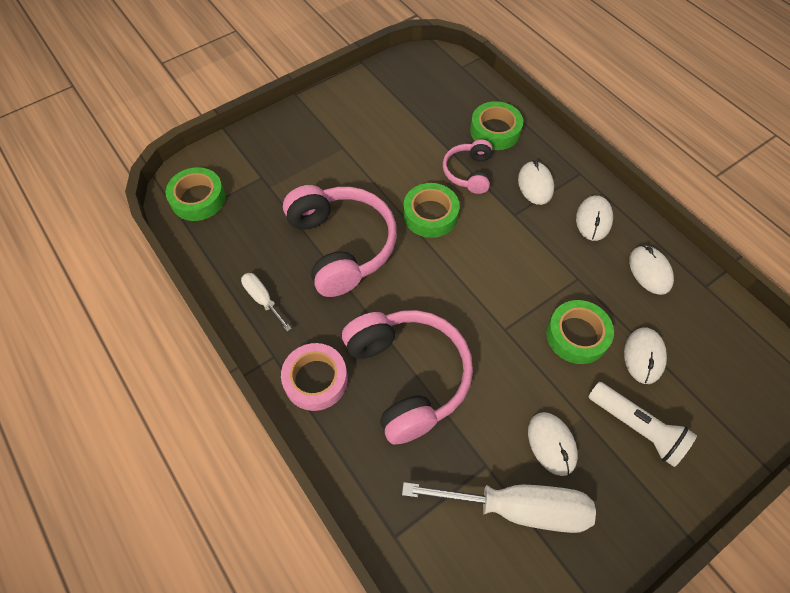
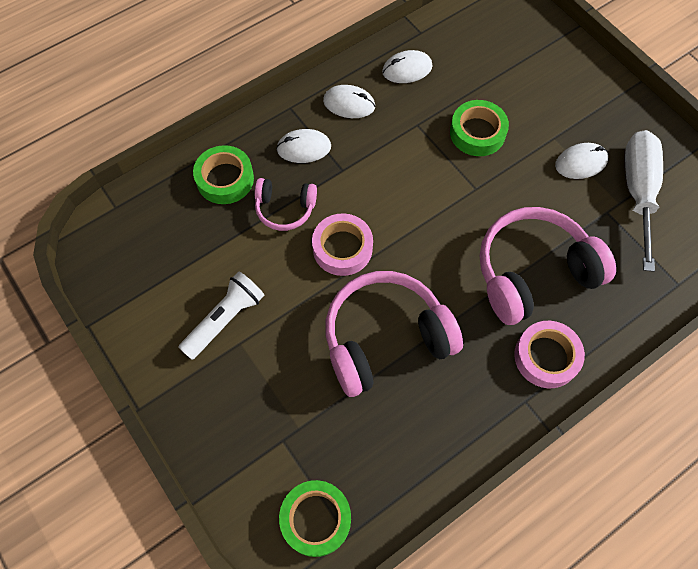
camera: 90 degrees left, 5 degrees up
(262, 299) = (458, 419): white screwdriver -> none
(430, 215) = (342, 248): green tape -> pink tape
(637, 427) = (557, 102): white flashlight -> white flashlight (225, 319)
(644, 356) = (493, 87): white mouse -> none

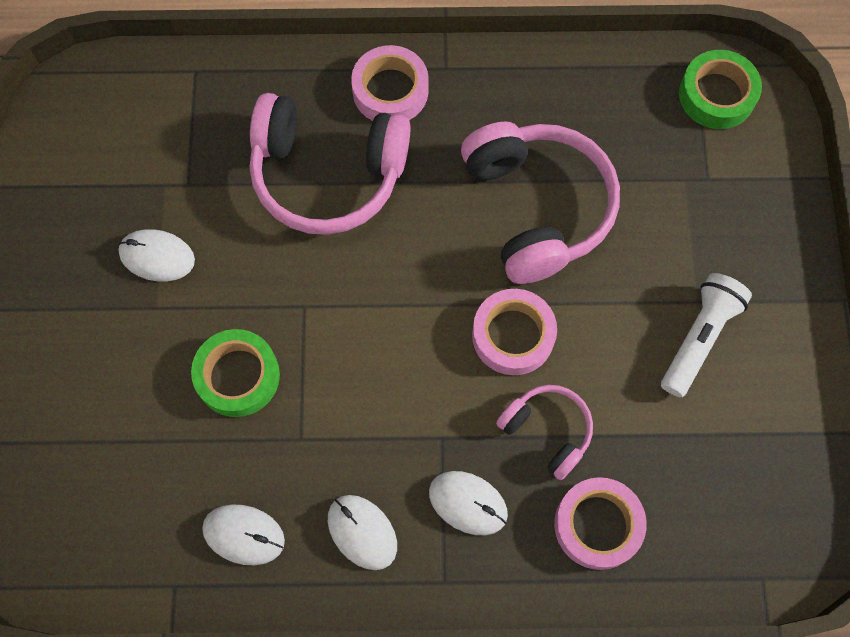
camera: 145 degrees left, 5 degrees up
(225, 179) = (597, 525): green tape -> pink tape
(225, 319) = (699, 338): white flashlight -> white flashlight turned 135 degrees clockwise
(385, 338) = (537, 208): pink headphones -> pink headphones turned 120 degrees counterclockwise
(638, 191) = (131, 183): white screwdriver -> none

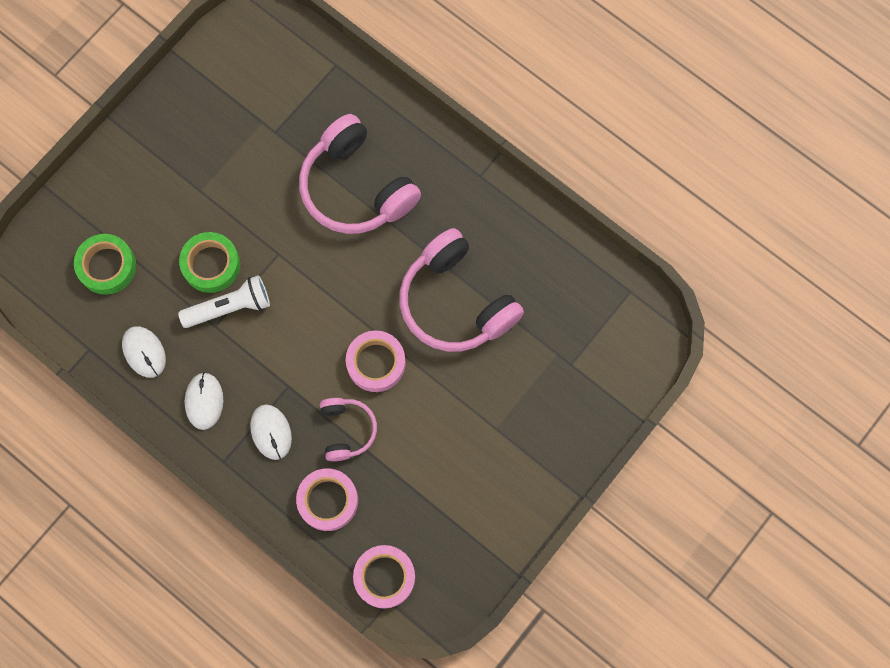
camera: 40 degrees right, 5 degrees up
(157, 256) = (224, 162): white mouse -> none
(390, 91) = (435, 165): pink tape -> pink tape (384, 577)
(537, 208) = (456, 302): pink headphones -> pink headphones turned 120 degrees clockwise
(699, 338) = (477, 449): white flashlight -> white flashlight (229, 307)
(716, 95) = (625, 319): green tape -> green tape (107, 266)

